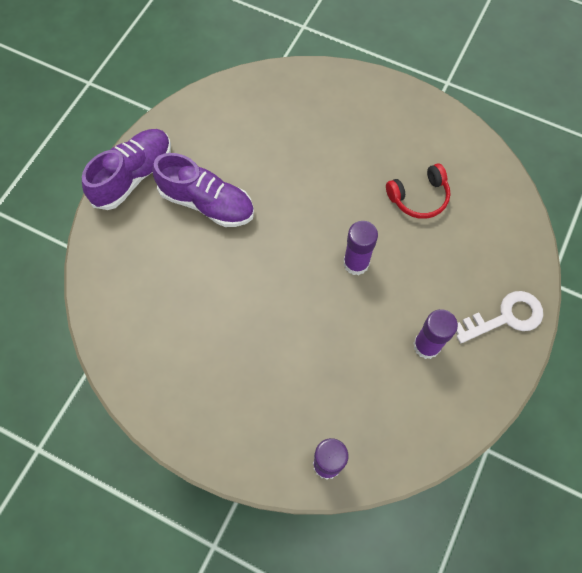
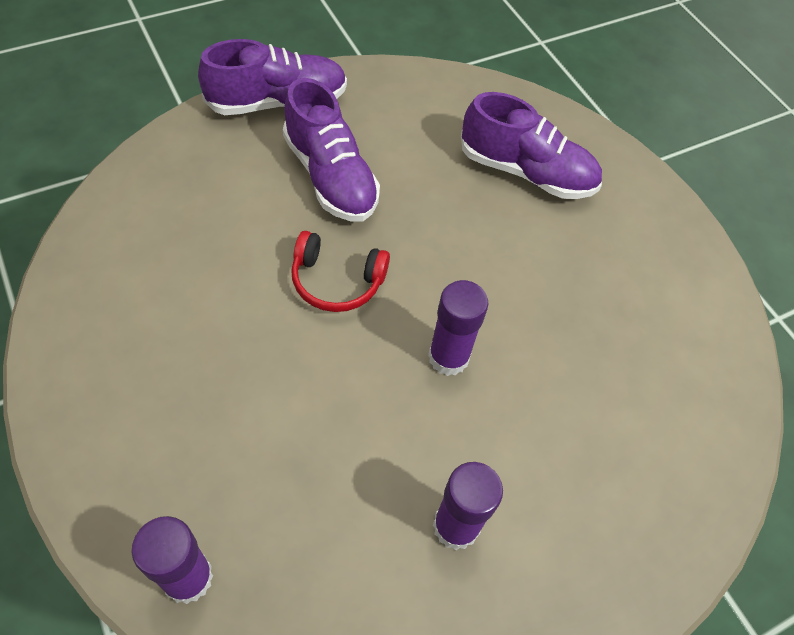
camera: 30 degrees right, 10 degrees down
(310, 123) = (526, 172): none -> purple shoe
(419, 197) = (598, 336): red headphones -> red headphones (336, 281)
(505, 317) = (602, 573): white key -> none

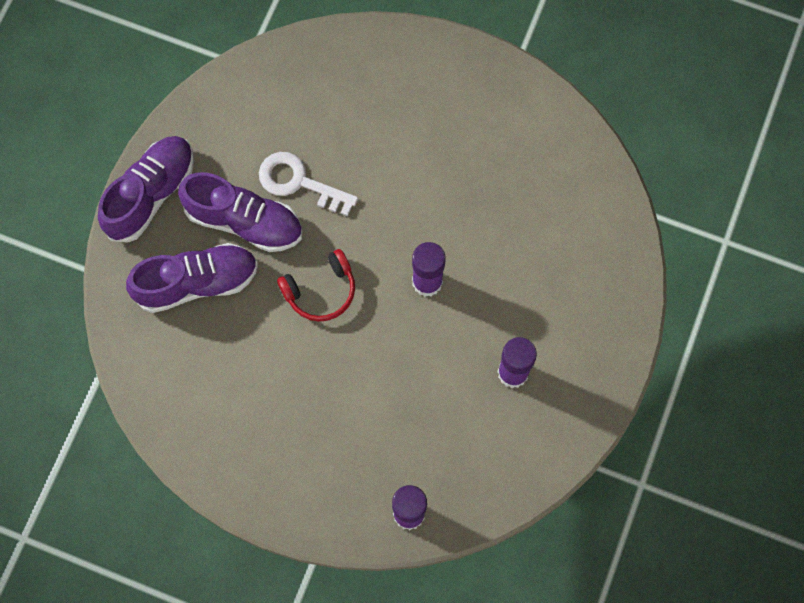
camera: 35 degrees left, 15 degrees up
(411, 185) = (299, 182): none -> white key
(526, 172) = (361, 107): purple shoe -> purple shoe (197, 283)

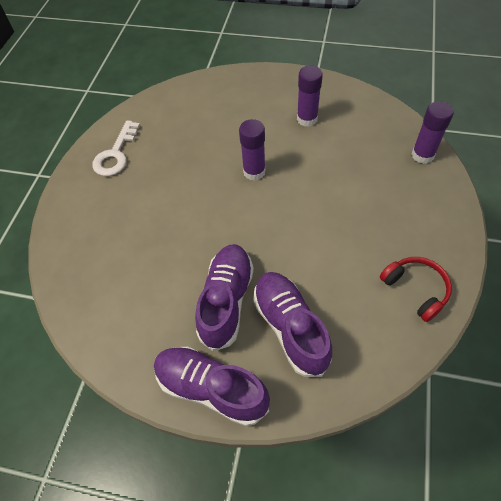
camera: 95 degrees left, 15 degrees down
(299, 182) = (186, 266): white key -> white key (116, 154)
(321, 291) = (276, 234): red headphones -> red headphones (415, 289)

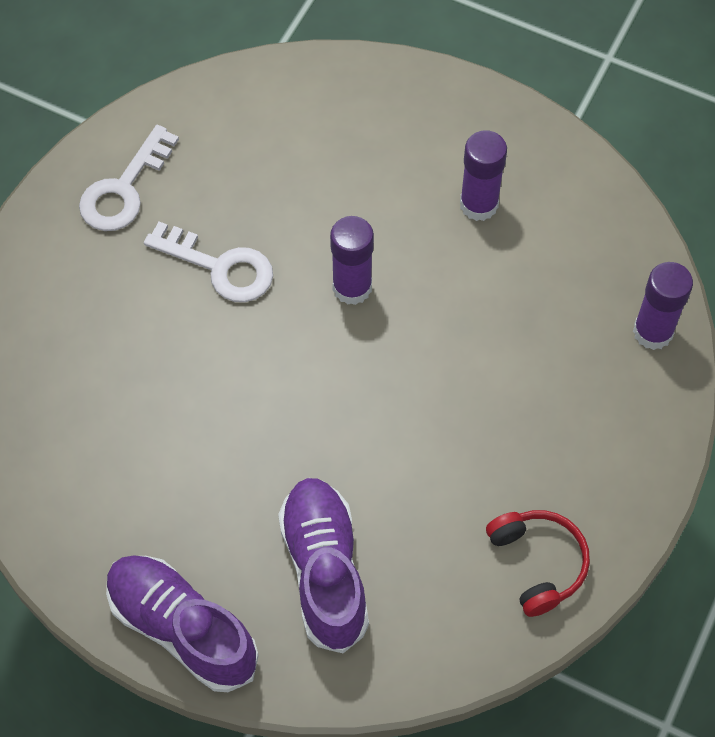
camera: 10 degrees right, 5 degrees up
(178, 179) = (220, 267): none -> white key
(226, 301) = (241, 503): purple shoe -> none

